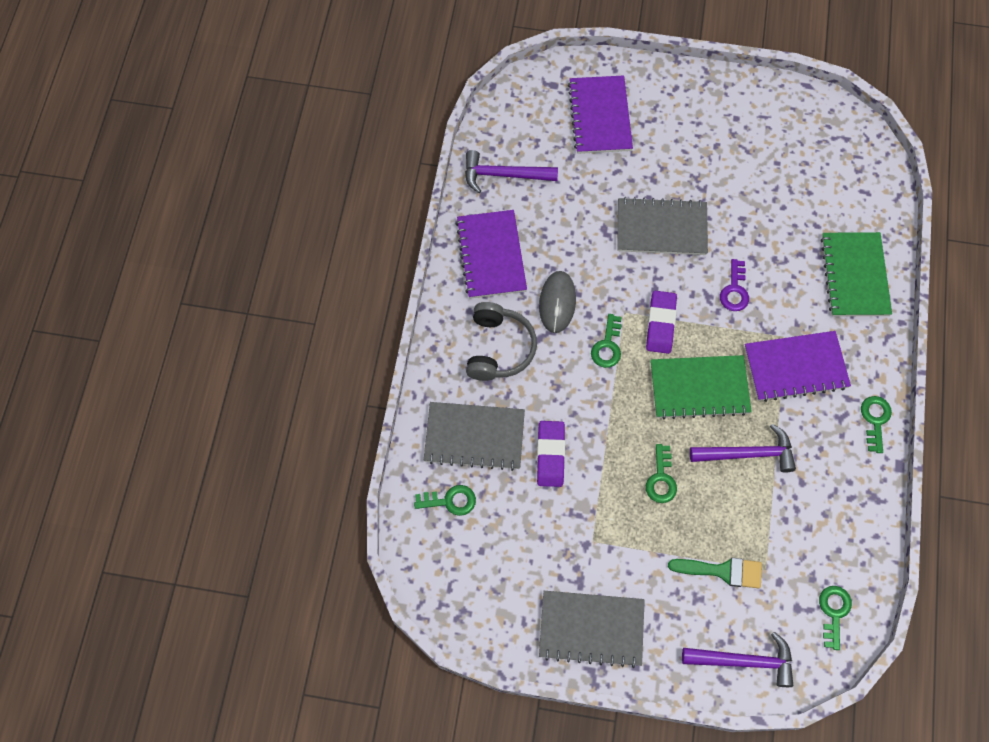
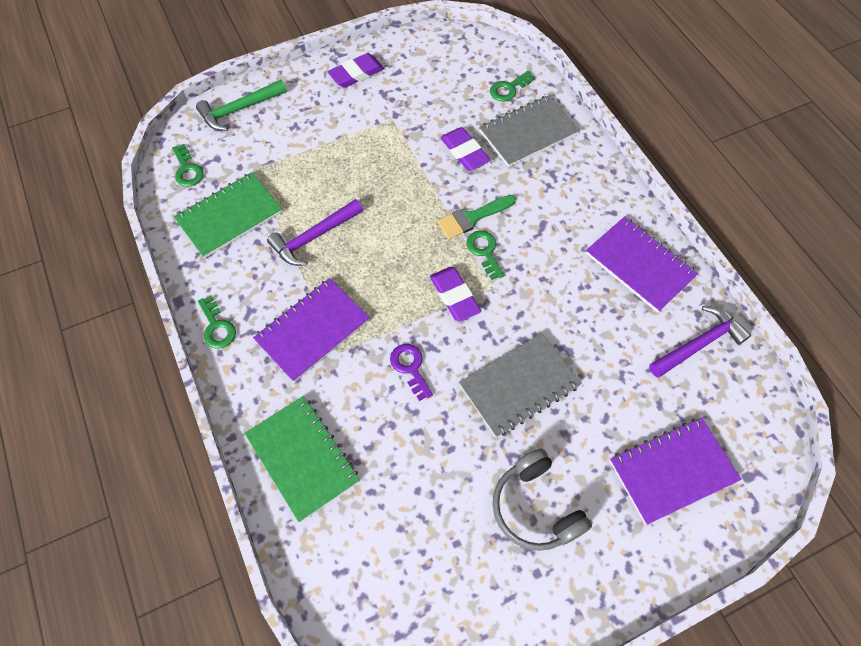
camera: 145 degrees right, 5 degrees down
(499, 348) = (566, 199): grey headphones -> grey headphones (535, 507)
(557, 303) = (552, 260): grey mouse -> none
(591, 629) = (356, 74): grey notebook -> purple eraser
(600, 116) = (672, 471): purple notebook -> purple notebook turned 75 degrees counterclockwise
(661, 479) = (371, 182): green key -> none
(699, 388) = (385, 264): green notebook -> green notebook (229, 216)
(722, 571) = (286, 151): green brush -> green brush (472, 218)
(744, 661) = (239, 110): purple hammer -> green hammer

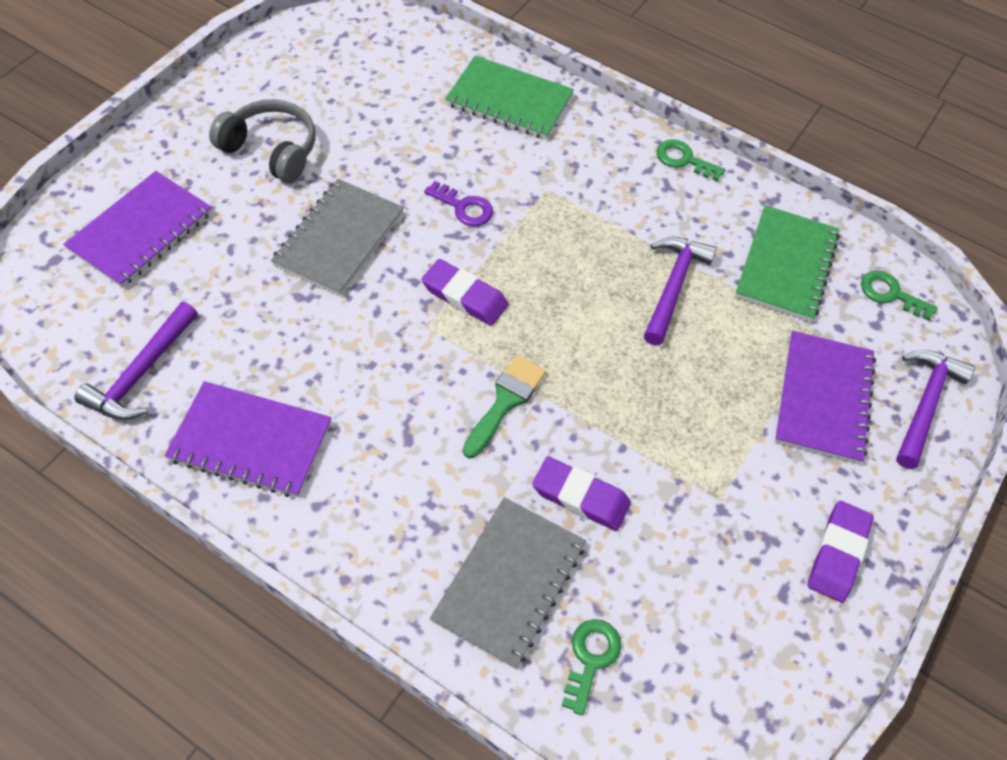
camera: 145 degrees right, 5 degrees down
(239, 110) = (925, 404): green hammer -> purple hammer
(312, 330) = (589, 197): purple notebook -> purple notebook (823, 398)
(484, 251) = (462, 364): green key -> none

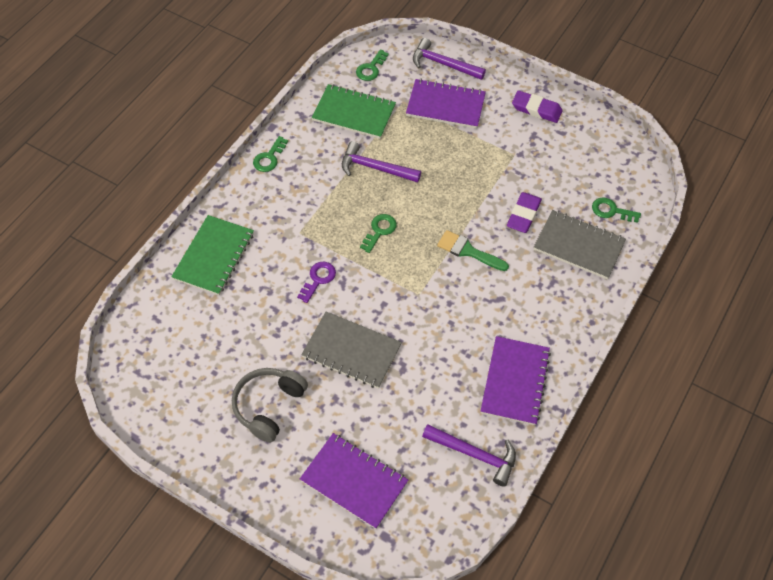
camera: 90 degrees left, 0 degrees up
(465, 296) = (393, 275): purple eraser -> none
(549, 284) = (379, 231): none -> green key

